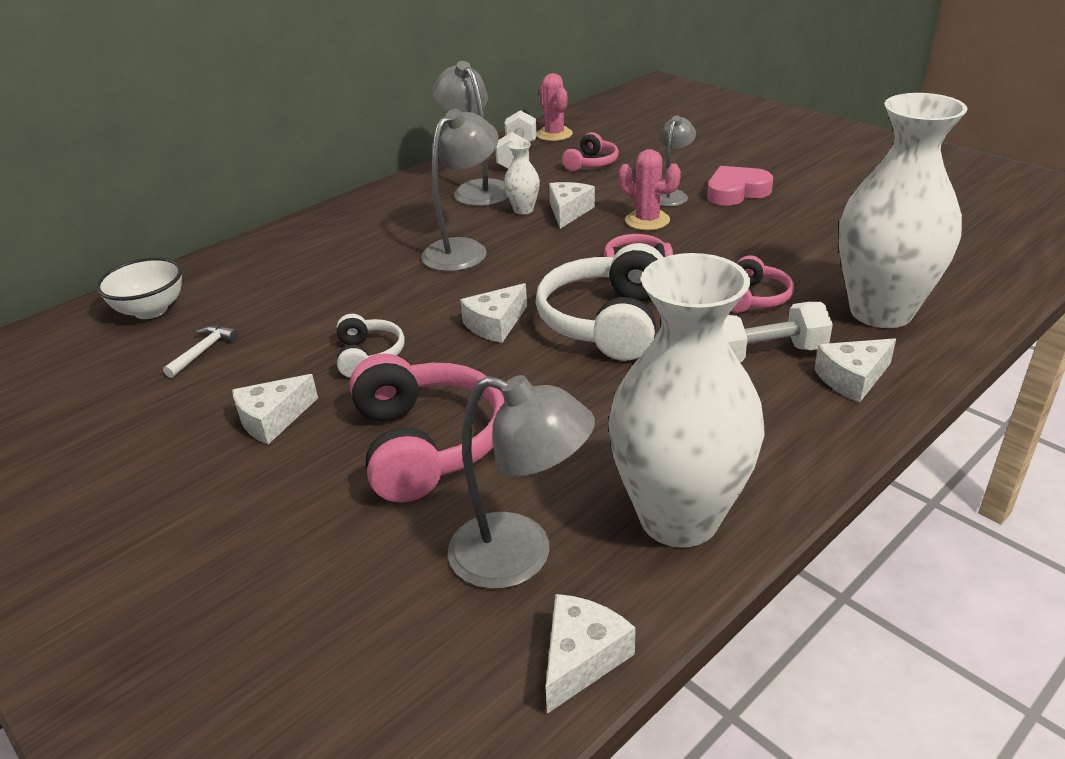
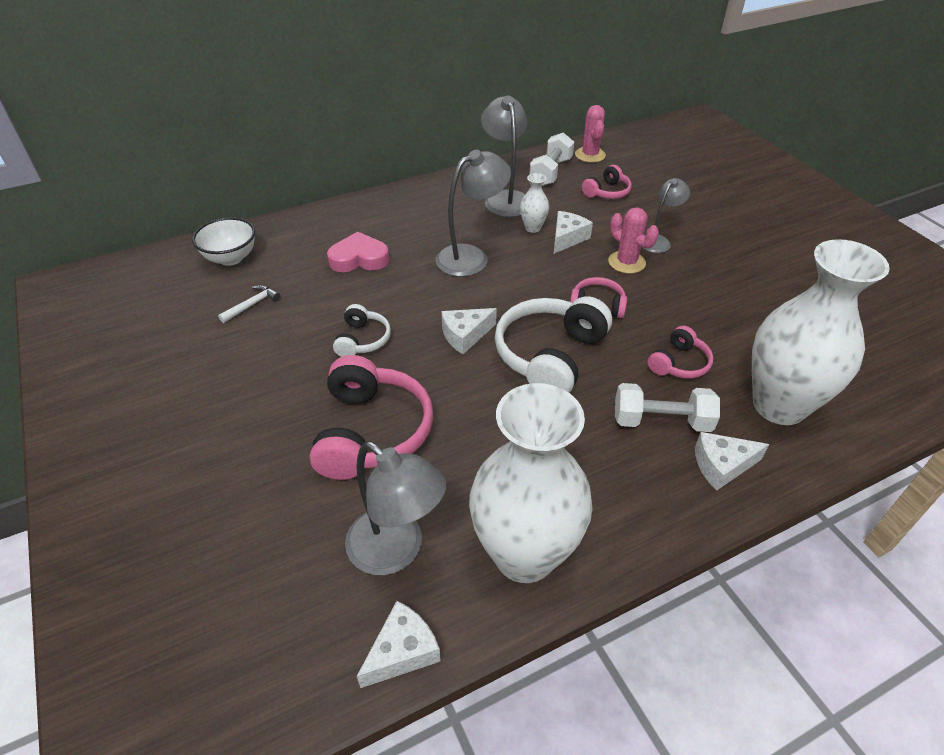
camera: 15 degrees right, 10 degrees up
(273, 419) = (276, 379): white cheese -> none
(736, 192) = (714, 250): pink heart -> pink heart (359, 258)

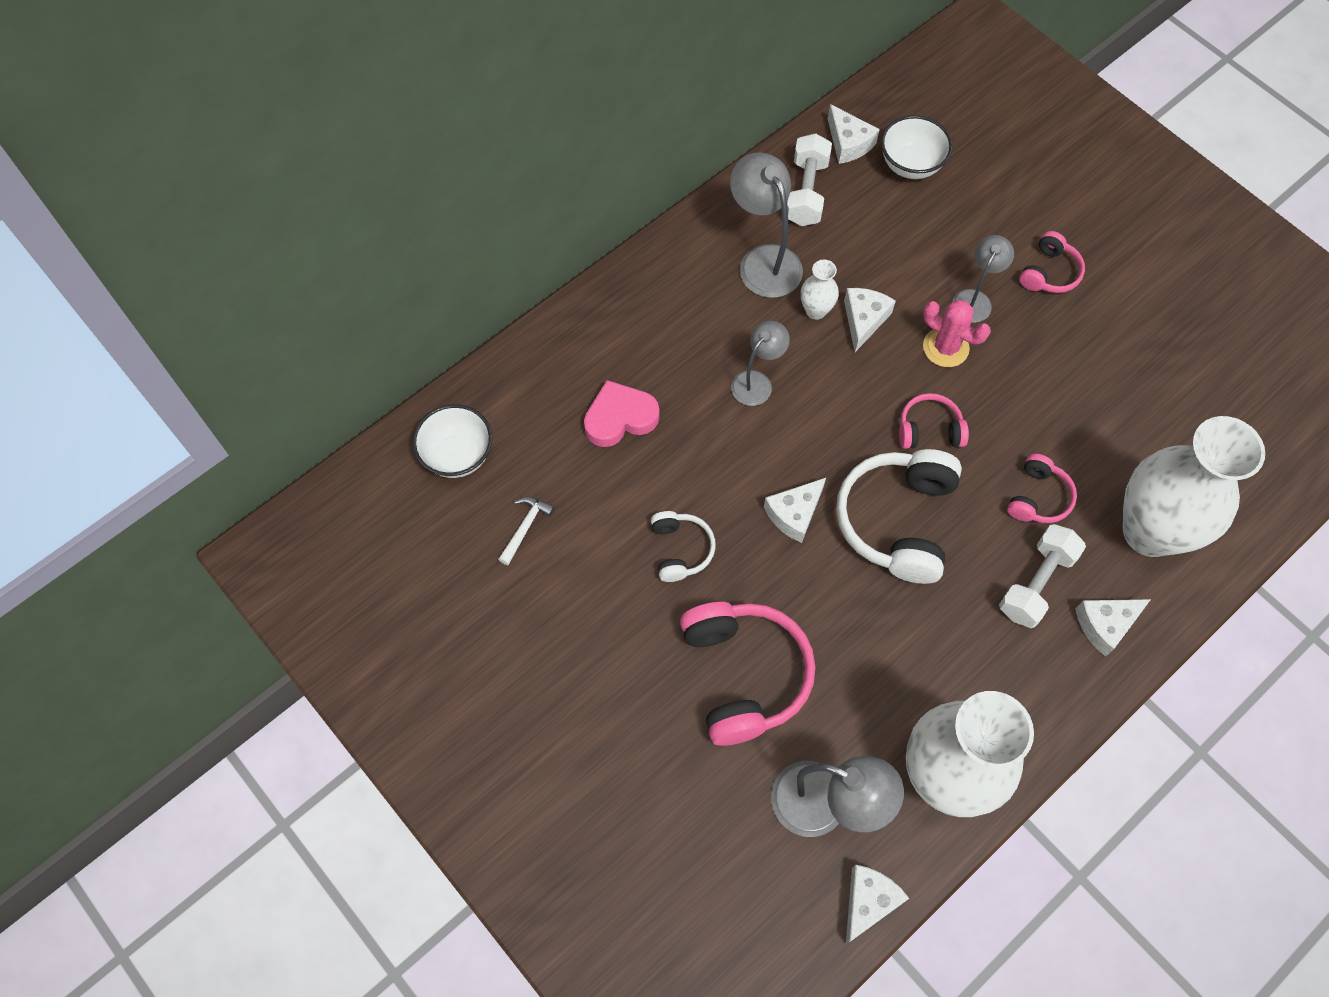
camera: 15 degrees left, 20 degrees up
(471, 257) = (757, 382): grey lamp -> grey lamp, size x0.62
(590, 155) = (848, 143): pink cactus -> white cheese
(607, 192) = (890, 218): pink headphones -> pink headphones (1049, 273)
(631, 170) = (910, 165): none -> white bowl
(661, 421) = (1036, 583): white dumbbell -> white dumbbell turned 45 degrees counterclockwise

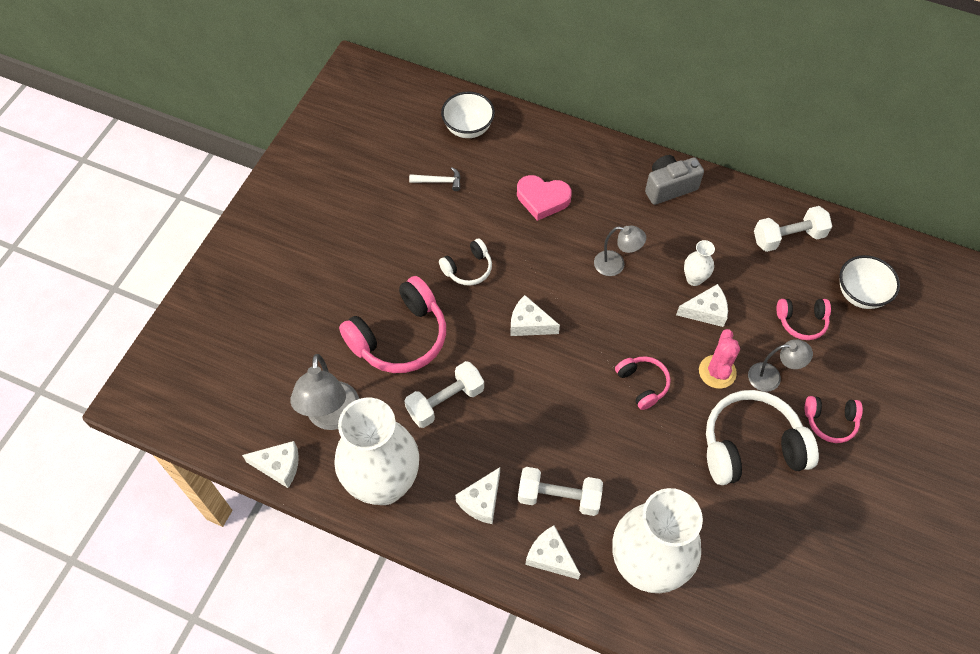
camera: 65 degrees right, 5 degrees down
(620, 418) = (542, 199): pink heart -> pink heart turned 150 degrees clockwise
(676, 273) = (669, 187): none -> grey camera
(763, 260) = (713, 233): grey lamp -> none
(848, 143) = (850, 248): white cheese -> white cheese (481, 501)
(860, 657) = (445, 401): none -> white dumbbell
(897, 521) = (558, 389): white headphones -> white headphones (751, 446)
(1038, 497) = (629, 476): pink headphones -> pink headphones (801, 321)

